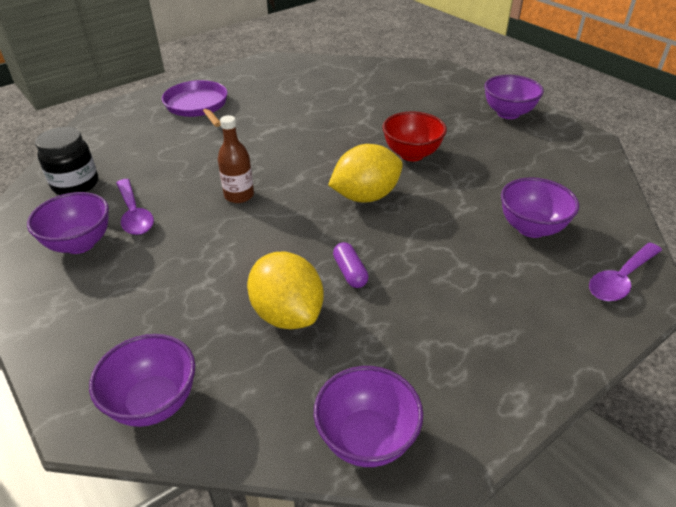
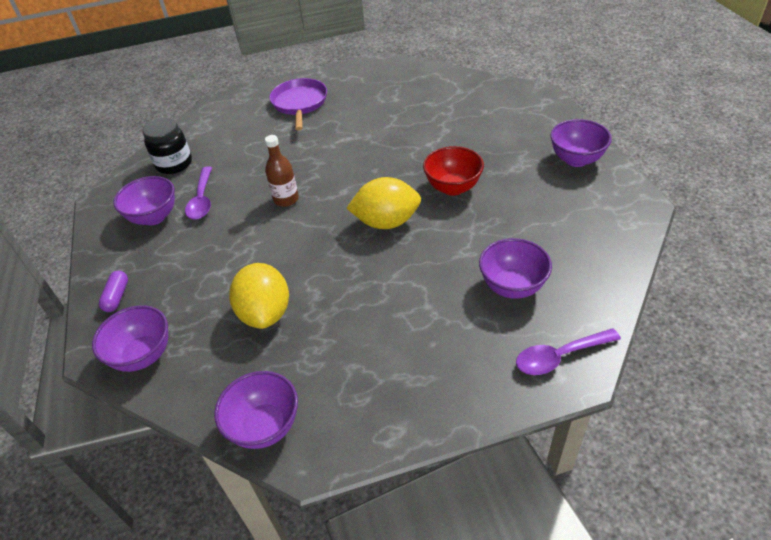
camera: 25 degrees right, 5 degrees up
(350, 272) = (332, 290): purple capsule -> purple capsule (117, 296)

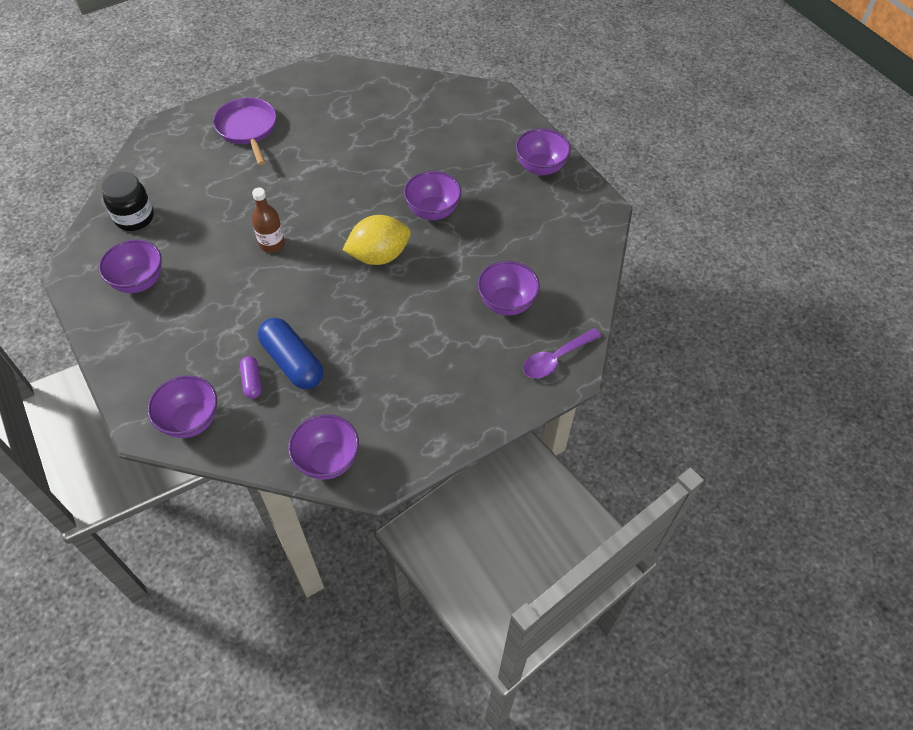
camera: 20 degrees left, 10 degrees up
(117, 296) = (138, 370): purple capsule -> purple capsule (252, 381)
(202, 200) = (183, 256): purple spoon -> none
(265, 313) = (292, 362): yellow lemon -> blue capsule
(453, 187) = (433, 211): red bowl -> purple bowl

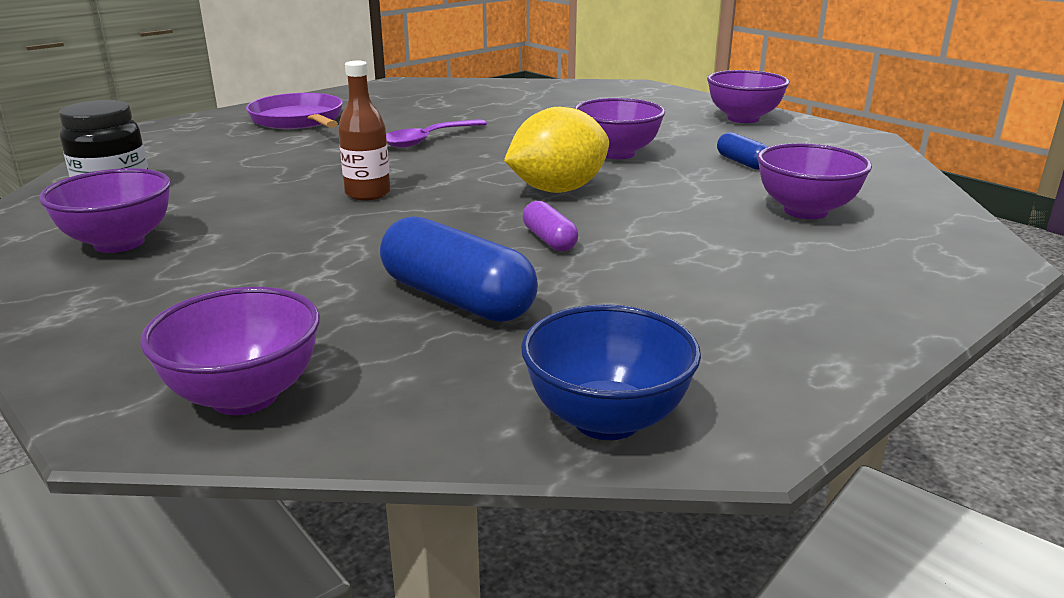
camera: 10 degrees left, 30 degrees down
(252, 381) = (379, 329): purple capsule -> purple capsule (549, 240)
(327, 460) = (606, 419): purple bowl -> blue bowl
(503, 236) = (742, 162): none -> blue capsule
(556, 359) = (949, 252): purple spoon -> purple spoon (428, 140)

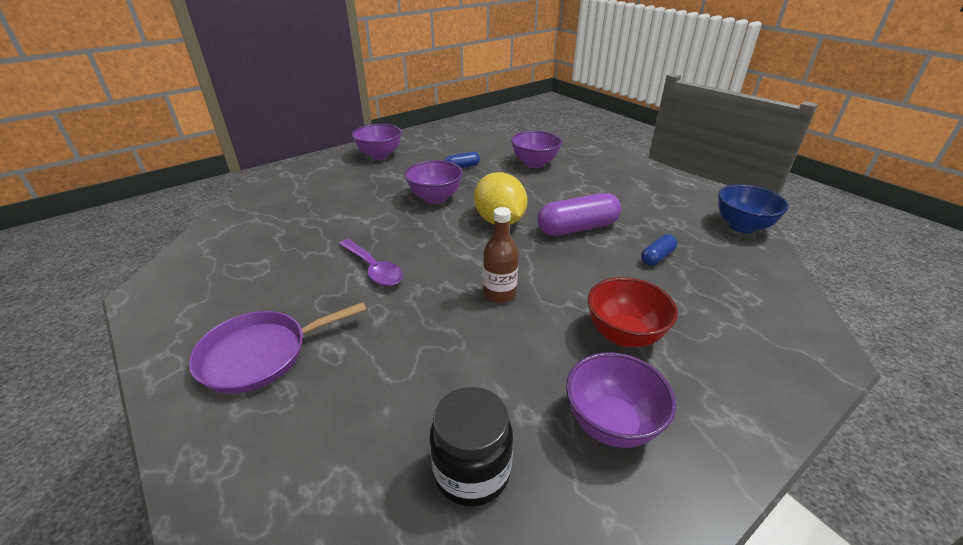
camera: 85 degrees left, 10 degrees up
(245, 396) = (782, 317): purple bowl -> none
(258, 258) = (624, 335): none -> red bowl
(457, 299) = (657, 257): blue capsule -> blue capsule, size x0.52
(549, 240) = (577, 228): purple capsule -> purple capsule, size x1.91

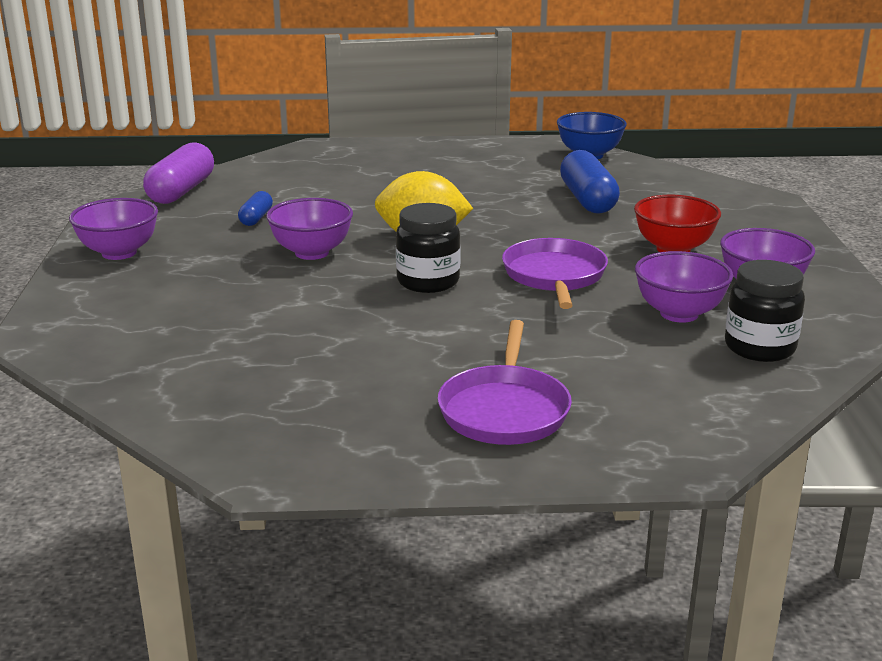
camera: 55 degrees left, 10 degrees down
(373, 269) = (421, 321): purple spoon -> none
(435, 248) = (428, 282): none -> black jar
(499, 294) = (554, 276): brown bottle -> purple pan
(534, 164) = (322, 183): purple bowl -> purple bowl (679, 314)
(577, 228) = (493, 211): purple capsule -> purple capsule (181, 191)
(657, 257) = (588, 200): blue capsule -> blue capsule, size x1.91

